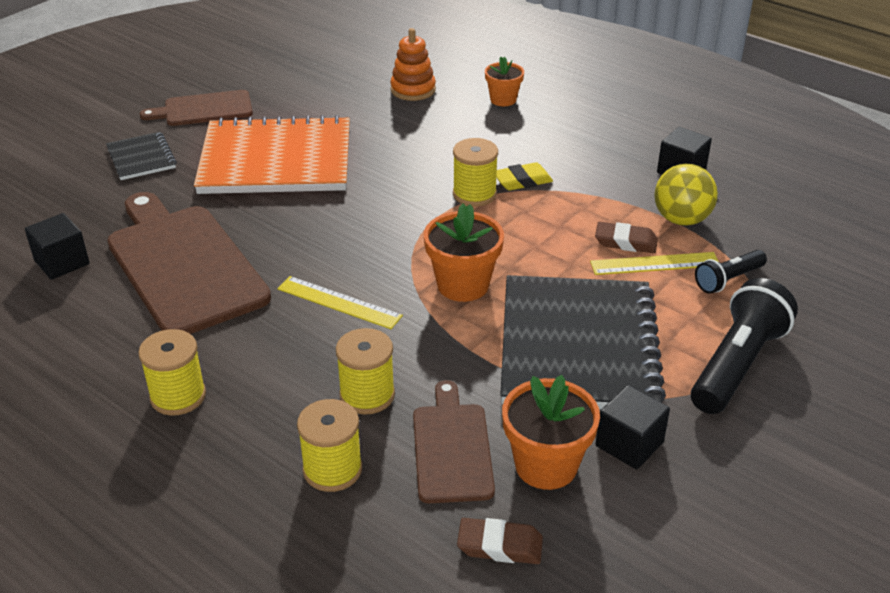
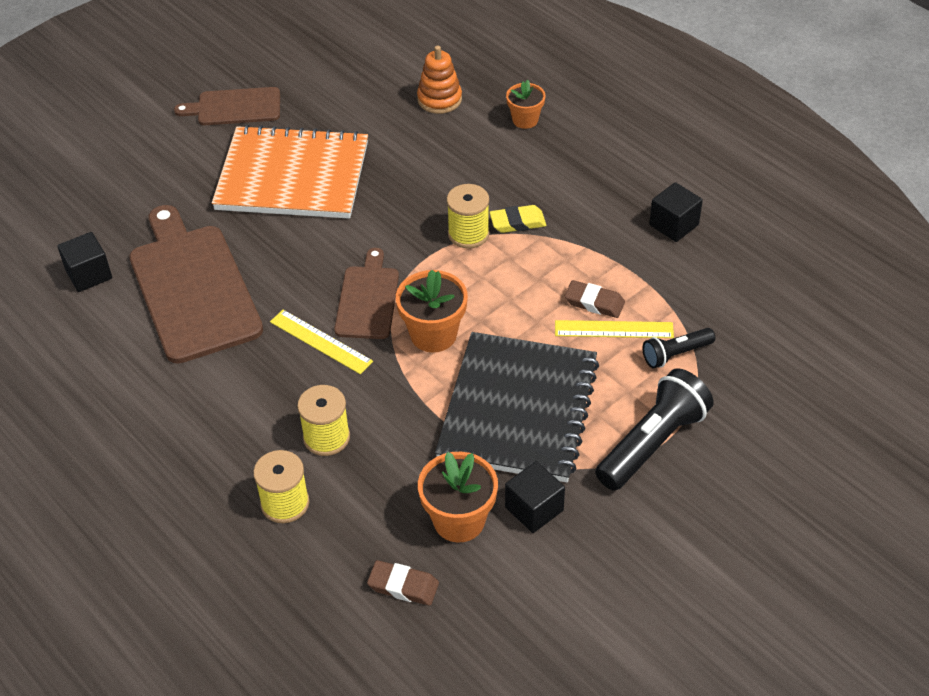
camera: 10 degrees right, 10 degrees up
(141, 158) = (170, 162): black notebook -> none
(178, 396) = (171, 421): yellow spool -> none
(452, 448) = (386, 495): brown cutting board -> brown cutting board (368, 299)
(681, 219) = (655, 282): yellow ball -> none

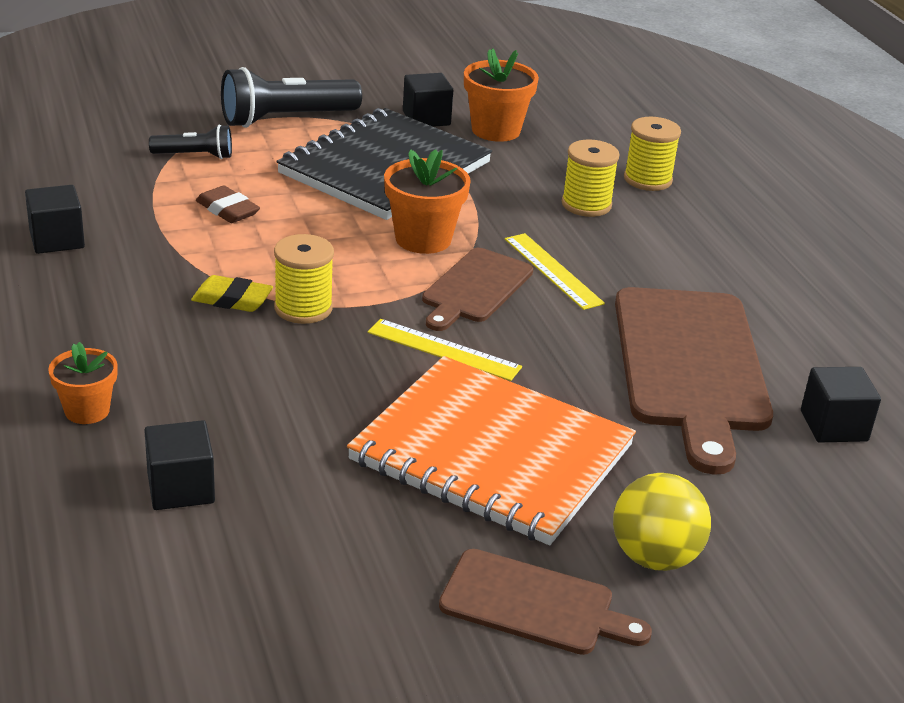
camera: 160 degrees left, 15 degrees down
(182, 150) = (654, 557): none -> yellow ball
(403, 586) = (567, 116): brown eraser -> none
(439, 99) = (181, 488): orange stacking toy -> black cube
(614, 329) = (232, 187): yellow ruler -> yellow ruler (444, 349)

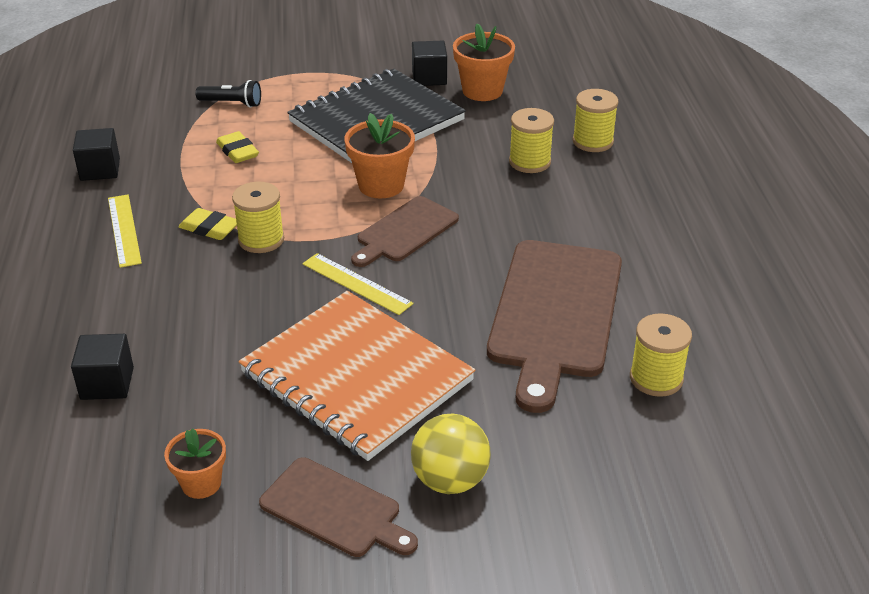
camera: 15 degrees right, 5 degrees up
(87, 410) = (65, 313): orange flower pot -> orange flower pot (201, 483)
(227, 210) = (237, 151): brown eraser -> yellow eraser
(286, 119) = (316, 74): black flashlight -> none
(552, 271) = (475, 220): yellow ruler -> yellow ruler (124, 230)
(833, 426) = (656, 378): black cube -> yellow spool

